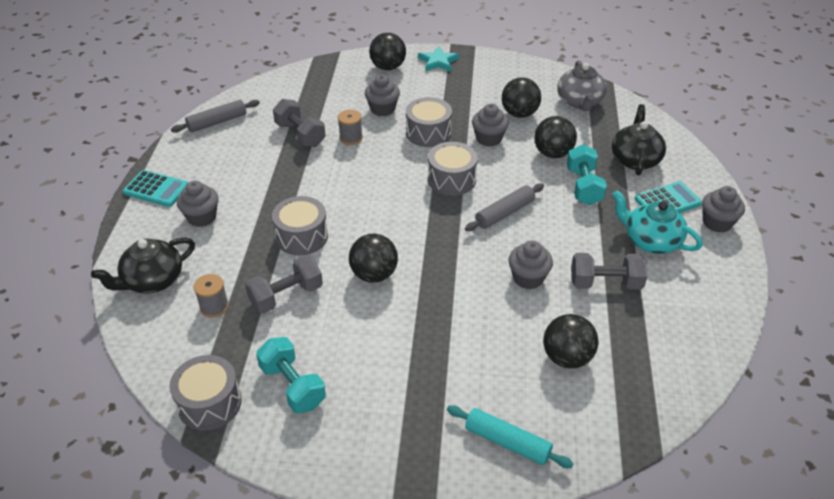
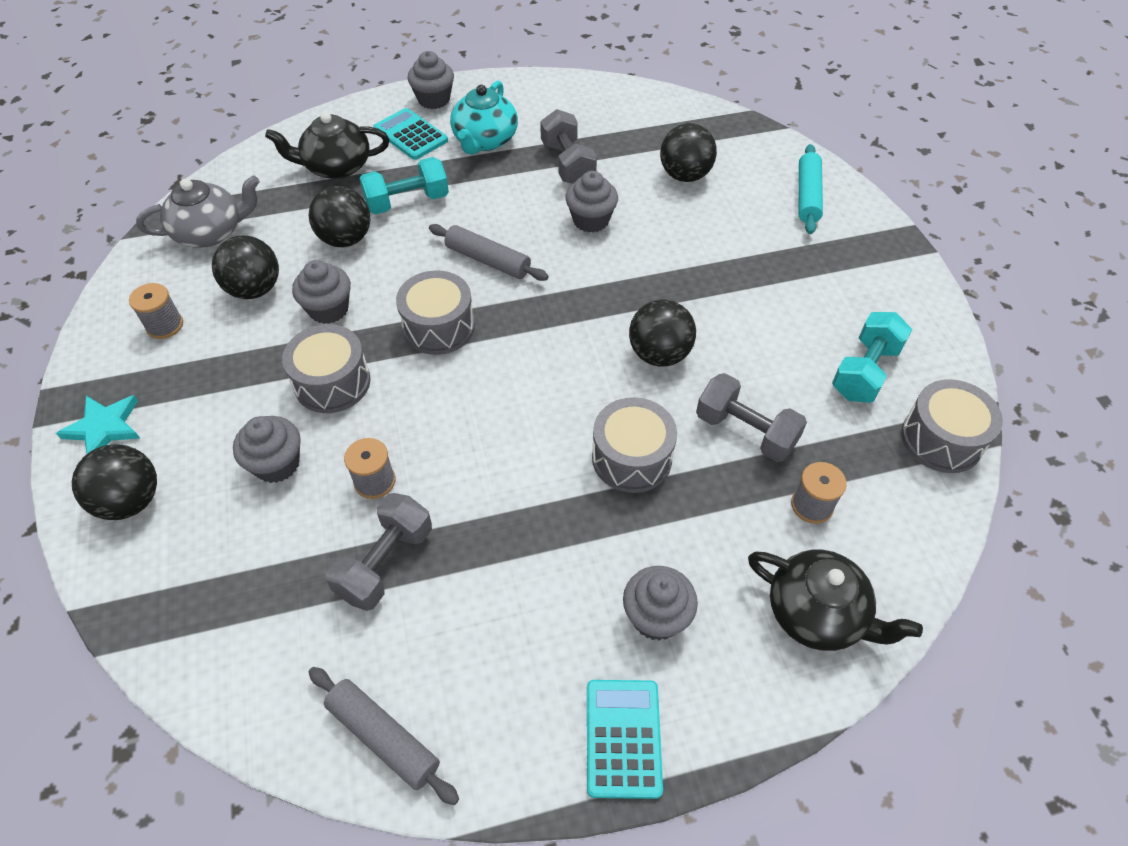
camera: 110 degrees left, 10 degrees up
(503, 82) = (165, 325): none -> grey spool

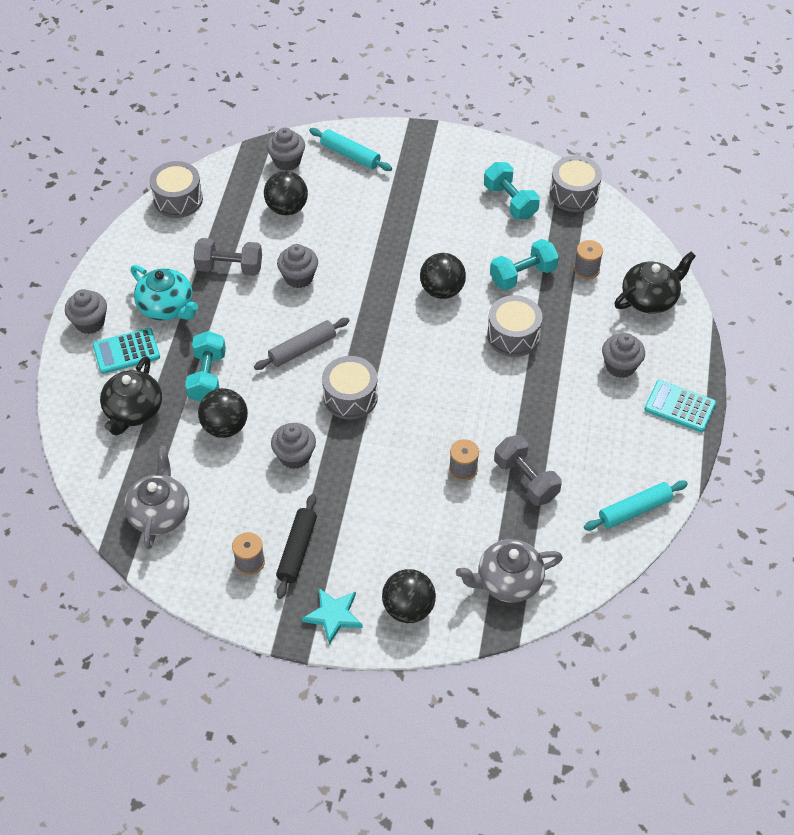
camera: 65 degrees left, 0 degrees up
(192, 360) = (297, 550): none -> black rolling pin
(201, 602) = (507, 581): none -> grey teapot
(255, 289) = (245, 497): black ball -> none
(277, 464) = (421, 519): grey cupcake -> grey cupcake (287, 161)
(332, 382) = (367, 471): grey drum -> grey drum (178, 199)
(384, 737) = (634, 510): grey rolling pin -> turquoise rolling pin
(745, 431) = (523, 275): grey dumbbell -> turquoise dumbbell

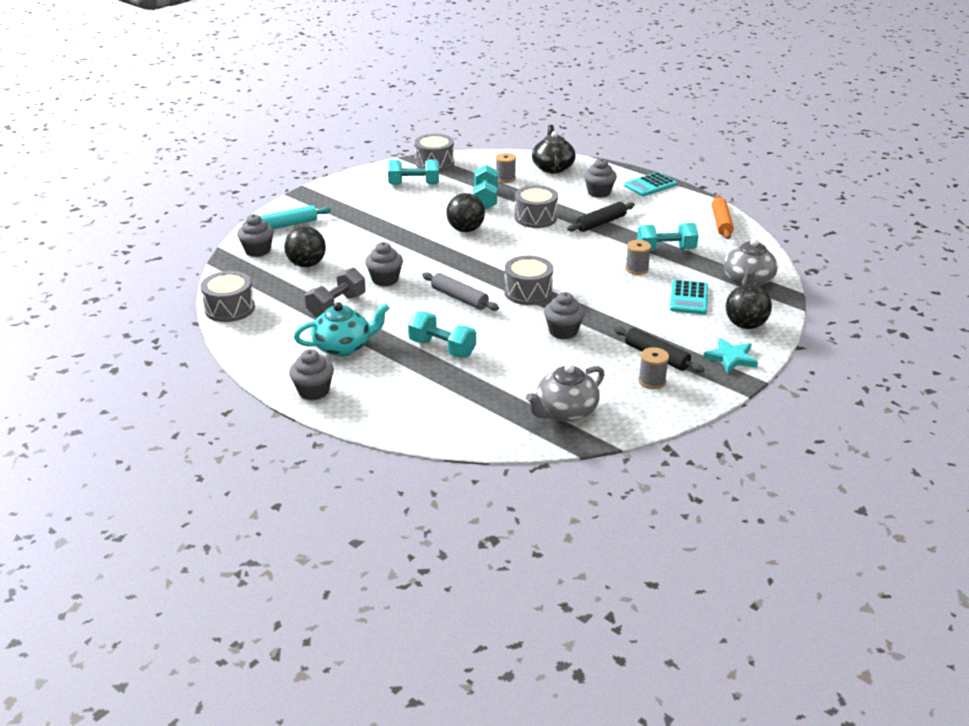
camera: 60 degrees left, 20 degrees down
(126, 351) = (369, 380): turquoise calculator -> turquoise calculator (688, 298)
(133, 411) = (440, 395): black teapot -> none
(160, 513) = (565, 411): grey teapot -> grey teapot turned 75 degrees counterclockwise
(225, 427) = (503, 354): black ball -> none
(302, 349) = (459, 298): grey rolling pin -> grey rolling pin turned 45 degrees counterclockwise
(526, 480) = (666, 250): grey dumbbell -> turquoise dumbbell
(545, 397) = (601, 223): none -> black rolling pin
(634, 510) = (721, 223): turquoise rolling pin -> orange rolling pin

